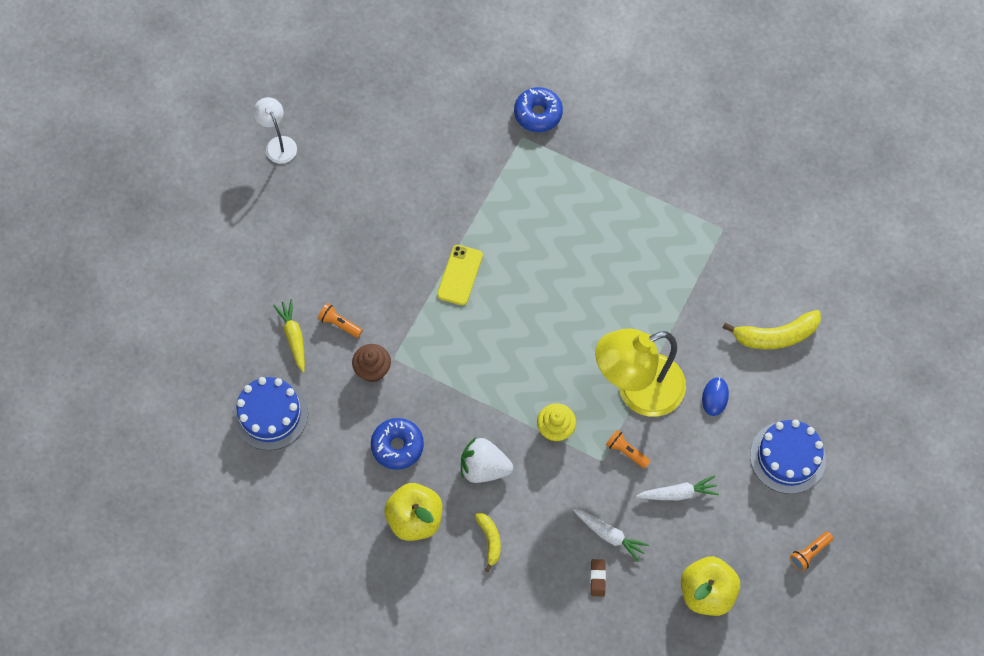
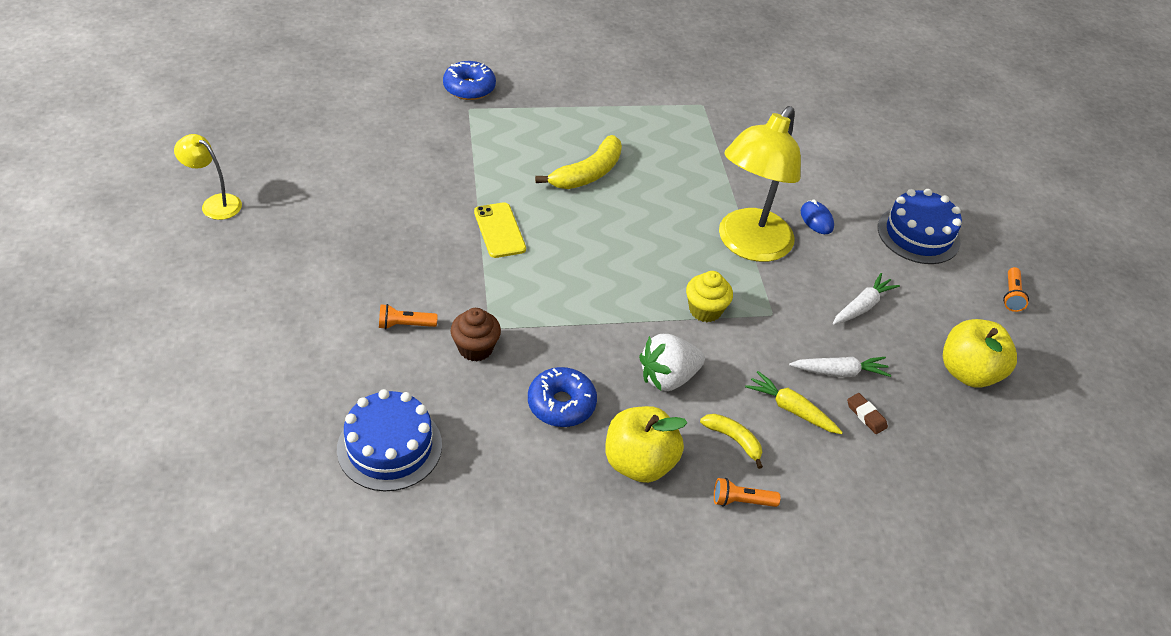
camera: 40 degrees left, 20 degrees down
(278, 144) = (215, 203): white lamp -> yellow lamp
(293, 337) = (361, 360): yellow carrot -> yellow carrot (791, 409)
(626, 451) = (785, 296): orange flashlight -> orange flashlight (741, 501)
(775, 335) = (818, 156): yellow banana -> yellow banana (588, 173)

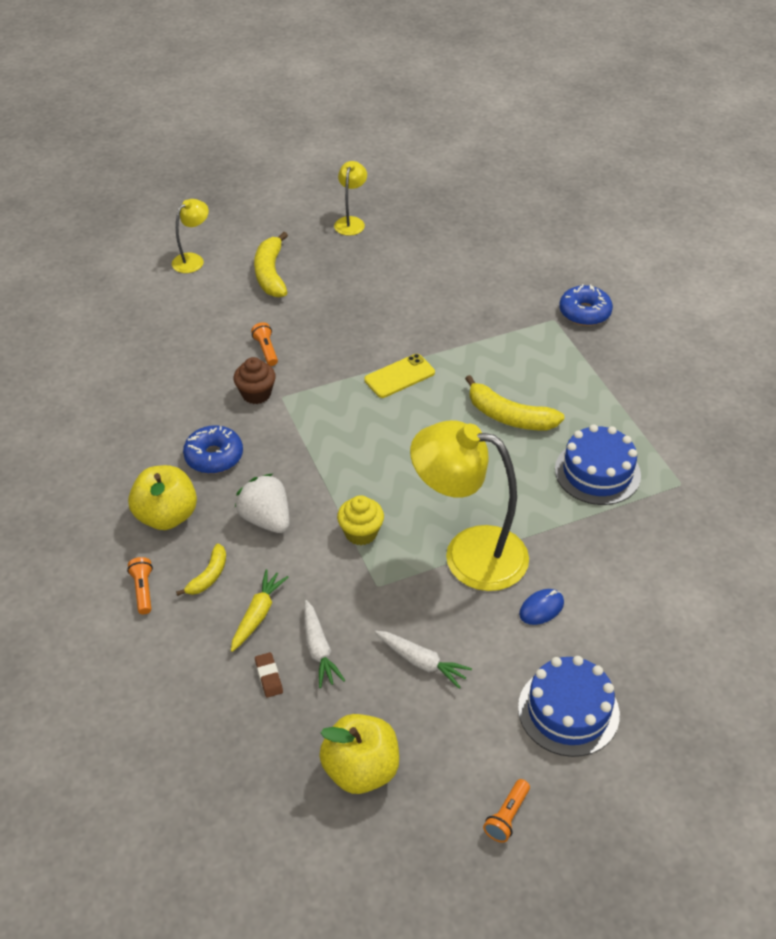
camera: 80 degrees right, 0 degrees up
(189, 361) = (193, 260): none -> yellow lamp
(267, 292) = (271, 274): none -> yellow banana
(389, 447) = (145, 373): blue cake -> blue cake (597, 472)
(866, 415) = (269, 676): brown eraser -> brown eraser turned 60 degrees counterclockwise
(1011, 295) = (507, 816): orange flashlight -> orange flashlight turned 60 degrees counterclockwise

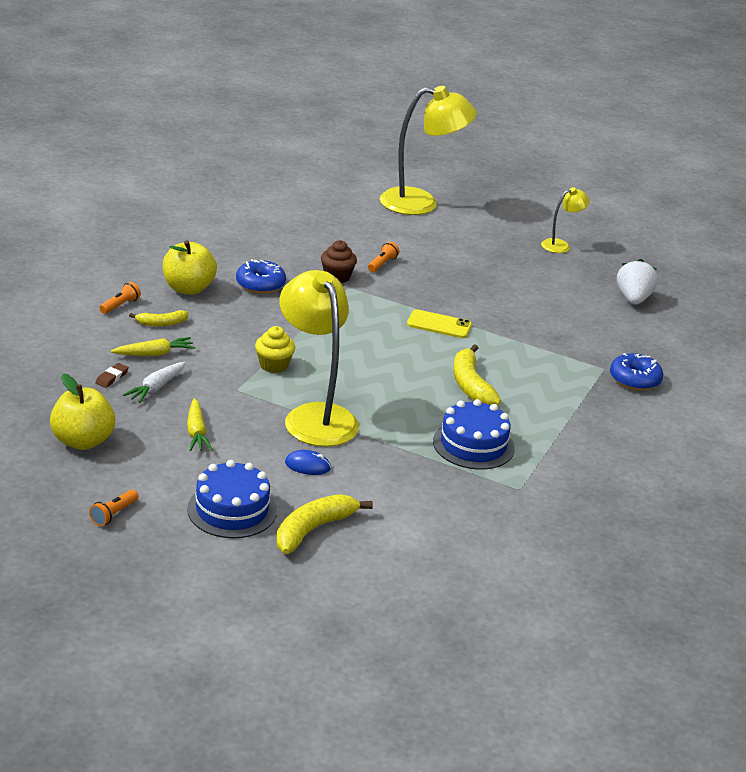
camera: 45 degrees right, 15 degrees down
(193, 260) = (421, 203): yellow lamp -> yellow lamp, size x2.05
(266, 519) = (235, 325): white strawberry -> white strawberry (633, 299)
(271, 274) = (456, 236): yellow banana -> yellow banana (313, 530)
(421, 662) = (196, 432): white carrot -> yellow carrot
(507, 816) = (114, 514): orange flashlight -> orange flashlight turned 45 degrees counterclockwise

